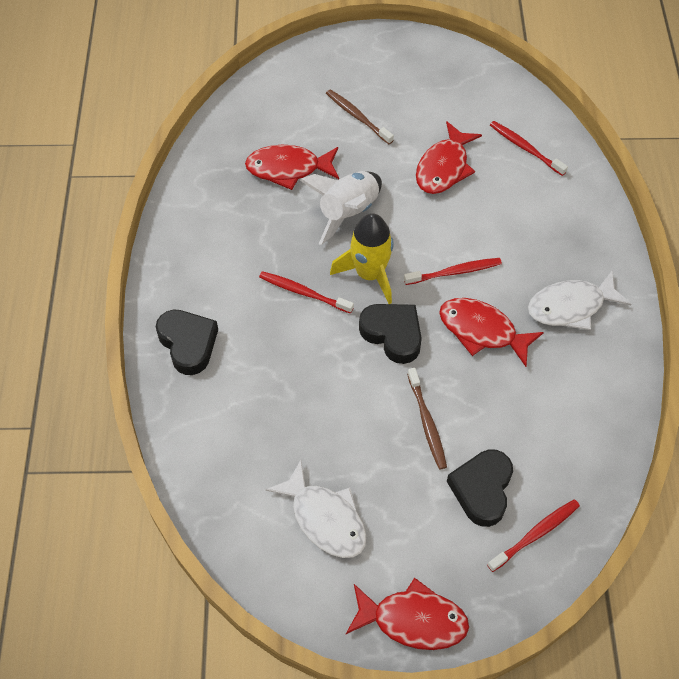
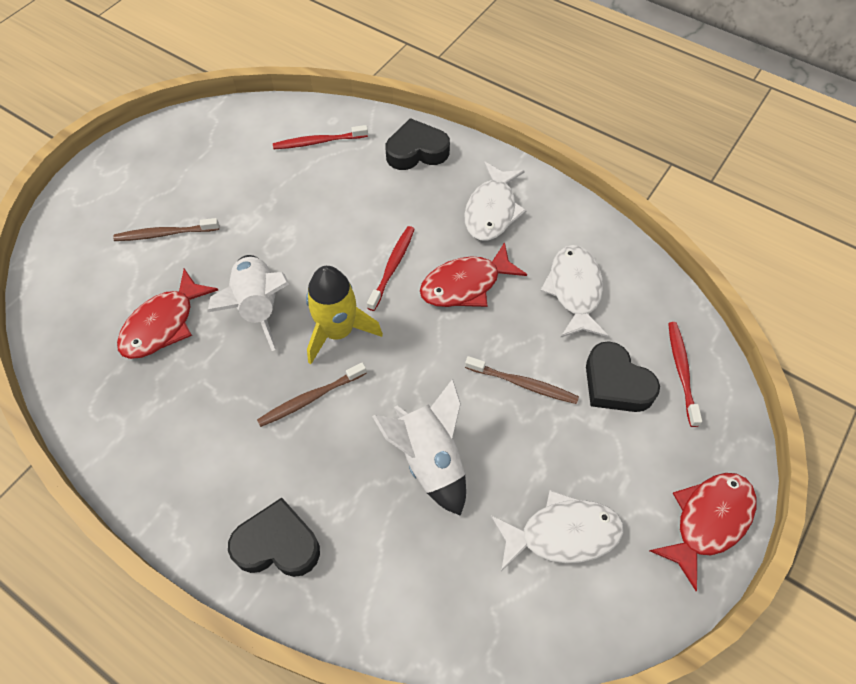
camera: 55 degrees left, 0 degrees up
(303, 292) = (310, 399): red toothbrush -> brown toothbrush
(316, 396) = (430, 459): none -> white rocket
(392, 334) = (415, 353): black heart -> black heart (416, 151)
(444, 167) = (282, 206): red fish -> none
(545, 411) = (574, 290): none -> white fish

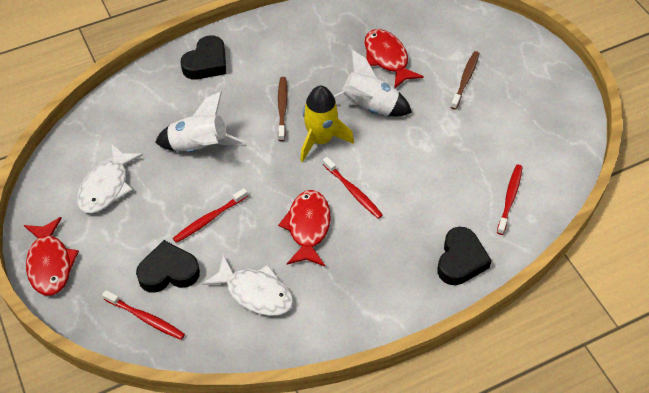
camera: 120 degrees right, 5 degrees down
(492, 210) = (365, 280): white fish -> none
(524, 384) = (209, 219): brown toothbrush -> red toothbrush

